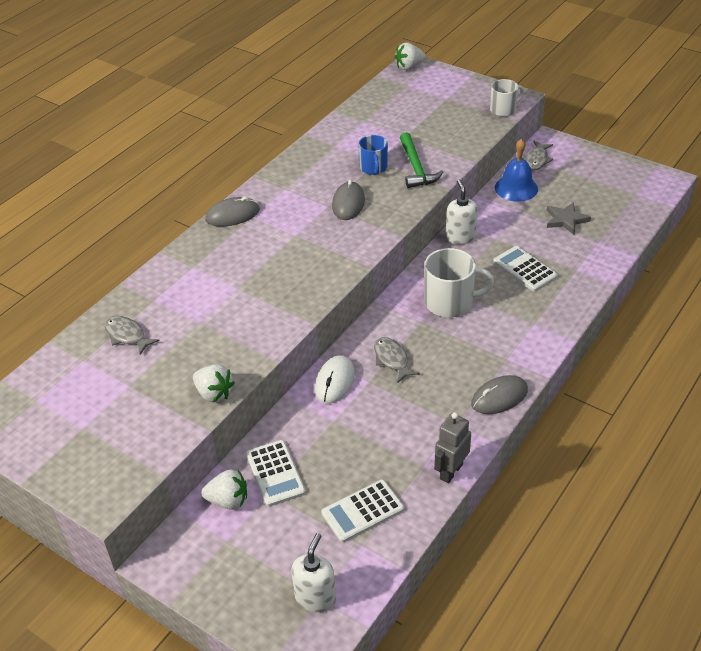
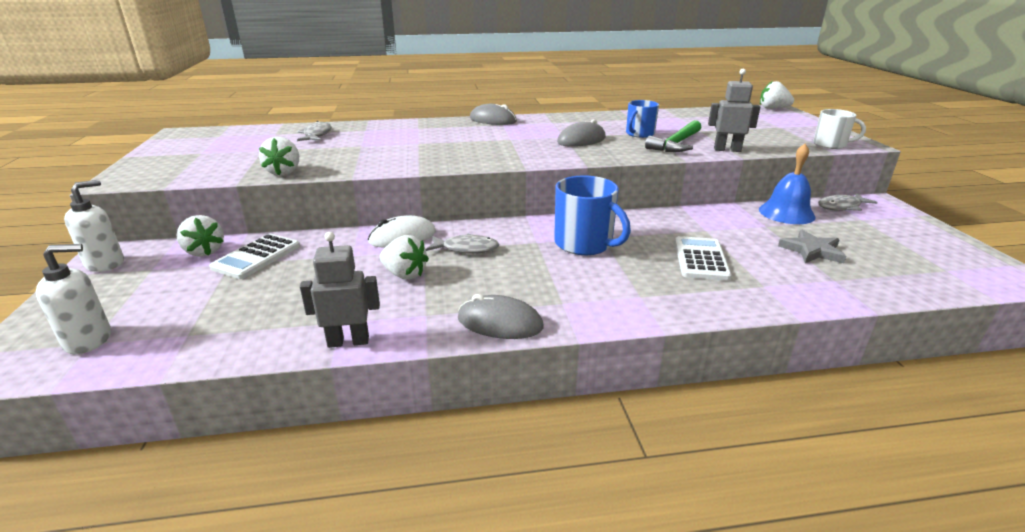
camera: 45 degrees right, 15 degrees down
(362, 511) = (239, 315): white calculator -> none
(392, 359) = (467, 249): grey fish -> grey fish turned 75 degrees clockwise
(394, 408) = (404, 274): none -> white strawberry
(450, 302) = (584, 244): white mug -> blue mug
(455, 156) = (727, 150): none -> grey robot
(460, 237) = (671, 216): white soap dispenser -> white soap dispenser (105, 263)

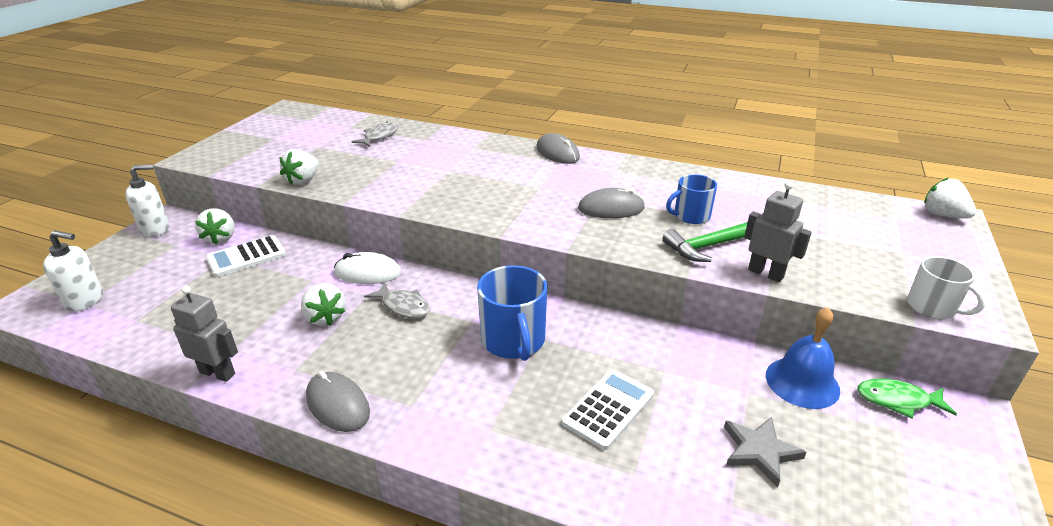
camera: 30 degrees right, 5 degrees up
(841, 207) = (897, 400): grey fish -> green fish

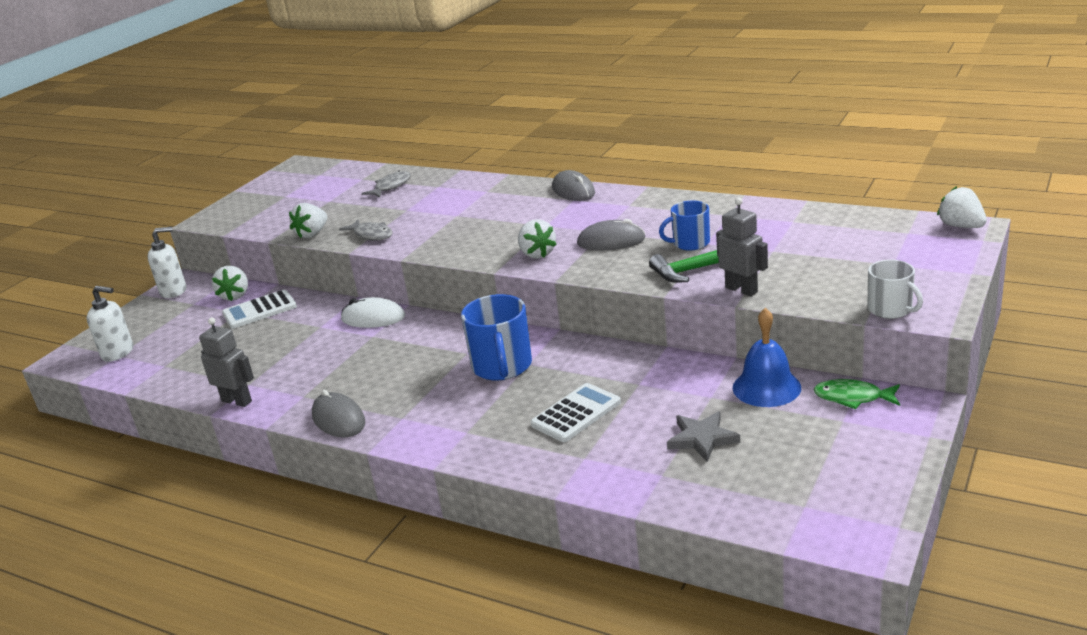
camera: 10 degrees right, 5 degrees down
(325, 317) = (331, 356): white strawberry -> white strawberry (537, 254)
(403, 306) = (404, 344): grey fish -> grey fish (371, 235)

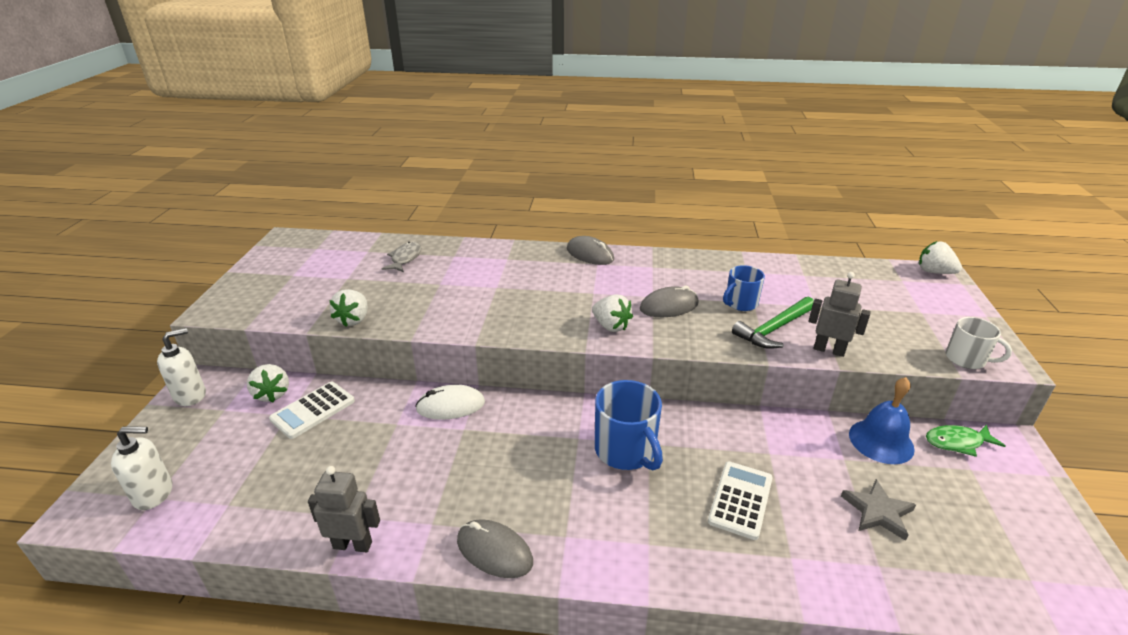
camera: 25 degrees left, 5 degrees up
(371, 235) = (422, 316): grey fish -> none

